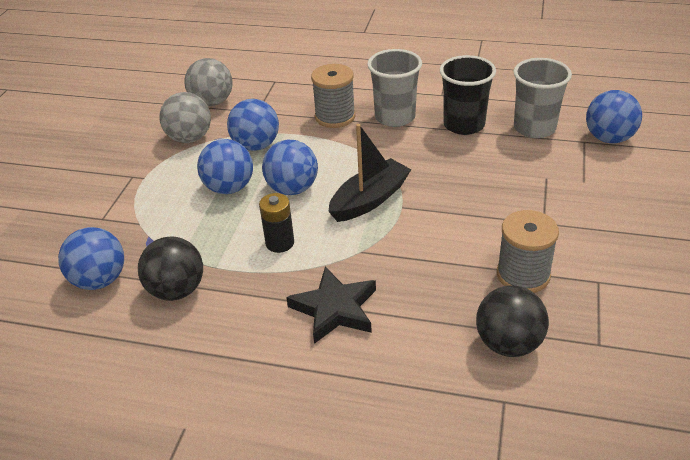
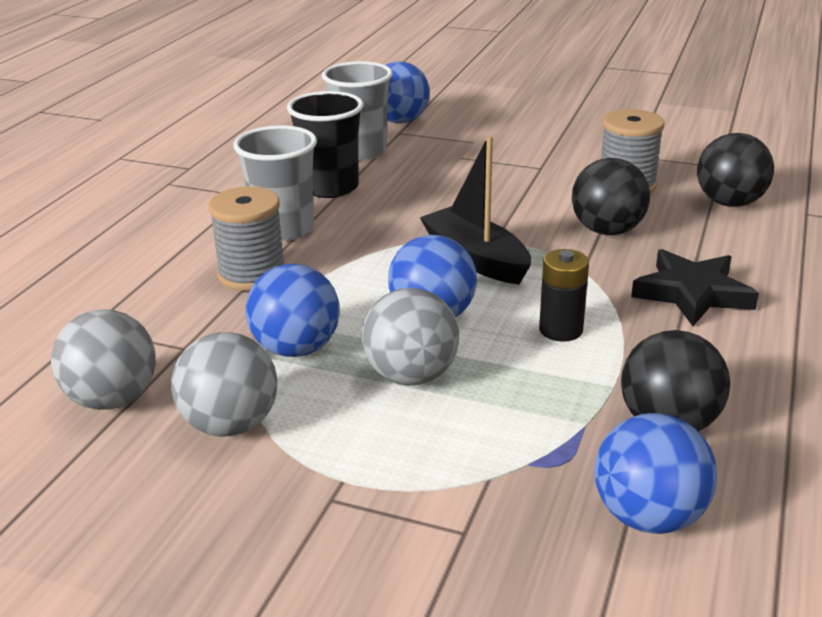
camera: 85 degrees left, 10 degrees down
(229, 188) = (411, 376): blue ball -> grey ball
(429, 263) = (607, 231): none -> black ball

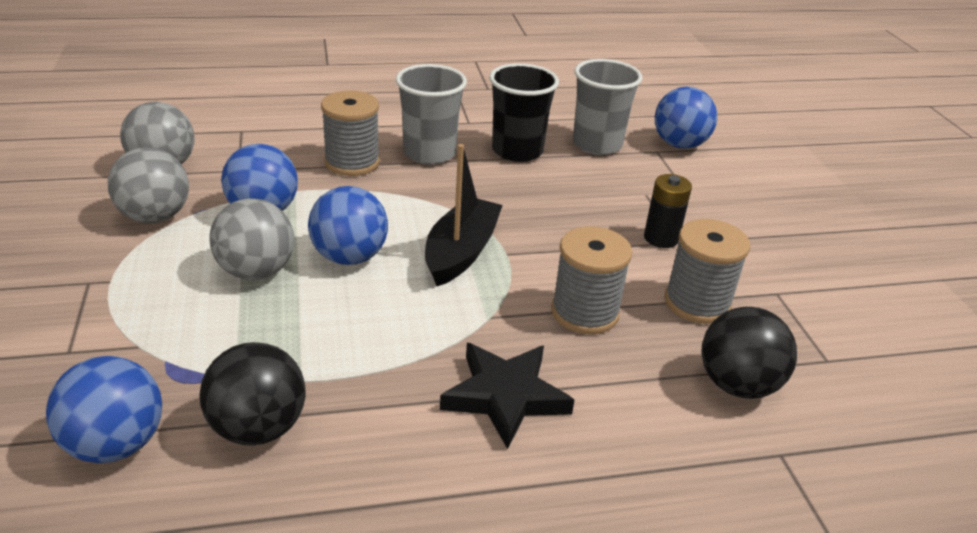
camera: 55 degrees right, 5 degrees up
(560, 330) = (375, 328): black battery -> black battery (661, 238)
(607, 231) = (585, 312): black ball -> grey spool

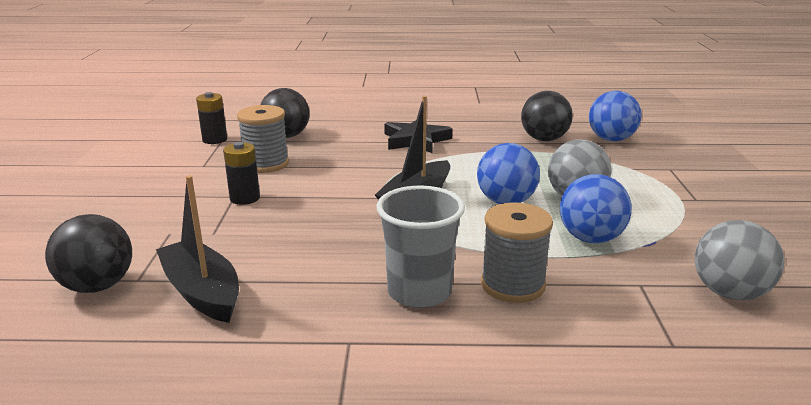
camera: 165 degrees left, 10 degrees down
(155, 216) = (688, 240): grey ball -> none
(517, 151) = (310, 288): black cup -> none
(585, 312) = (346, 164): grey spool -> none
(597, 144) = (202, 292): grey cup -> black boat
(679, 144) = (98, 286): blue ball -> black ball
(838, 359) = (215, 140): none -> black battery

